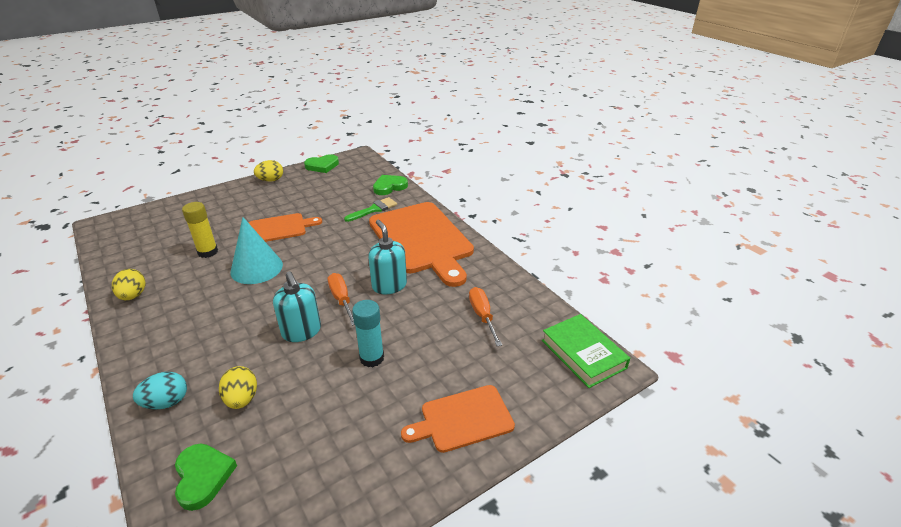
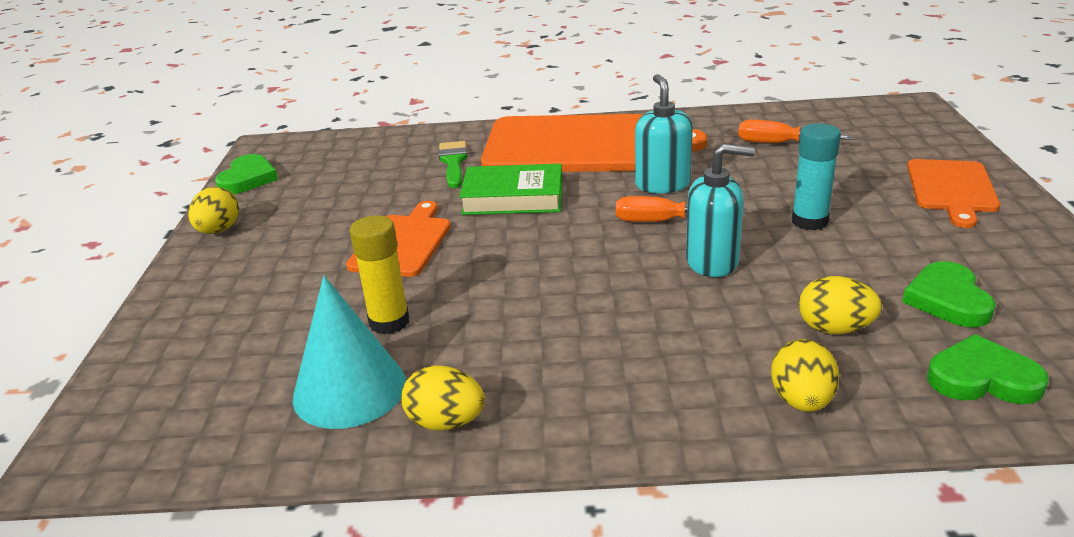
camera: 55 degrees left, 5 degrees down
(166, 402) = (801, 401): turquoise egg -> yellow egg
(256, 268) = (502, 278): turquoise cone -> turquoise cone (349, 390)
(389, 187) = (404, 141): green heart -> green heart (947, 300)
(389, 285) = (662, 184): turquoise soap dispenser -> turquoise soap dispenser turned 75 degrees clockwise
(583, 354) = (883, 112): green book -> green book (513, 197)

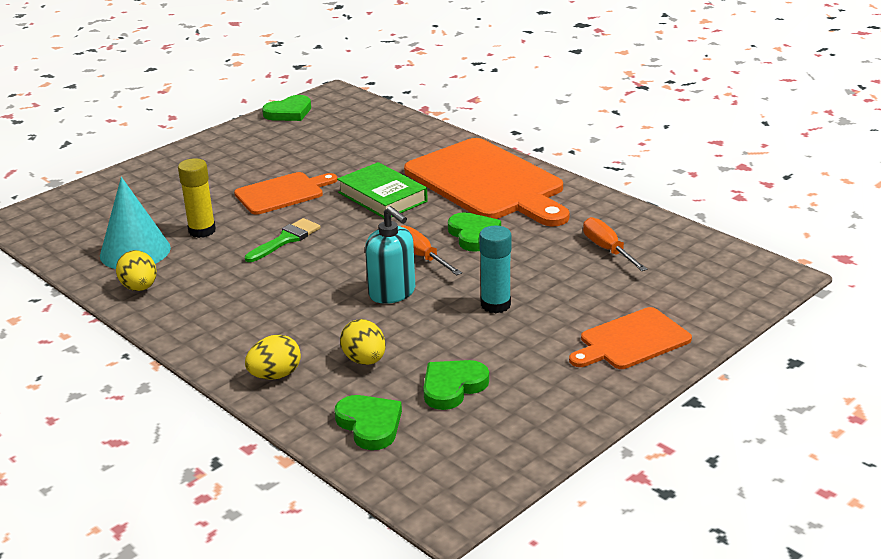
camera: 45 degrees right, 0 degrees up
(219, 230) = (225, 139): yellow egg -> none
(453, 162) = (400, 157): green brush -> green brush (286, 239)
(662, 184) = (474, 235): turquoise soap dispenser -> green heart

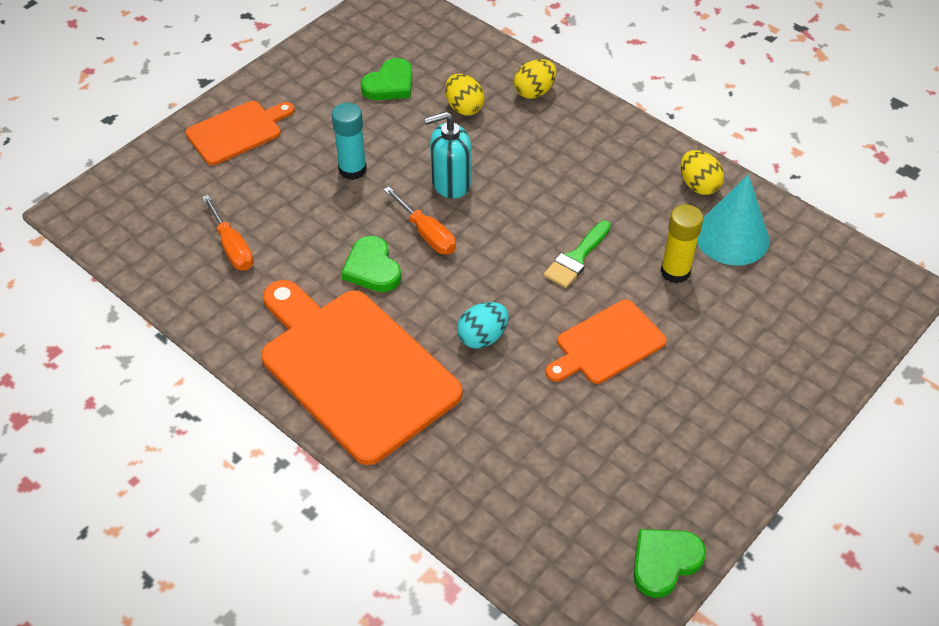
camera: 175 degrees right, 20 degrees up
(370, 425) = (450, 52): green heart -> none
(382, 197) = (482, 337): green book -> turquoise egg
(392, 293) = (450, 183): turquoise soap dispenser -> turquoise soap dispenser turned 60 degrees counterclockwise

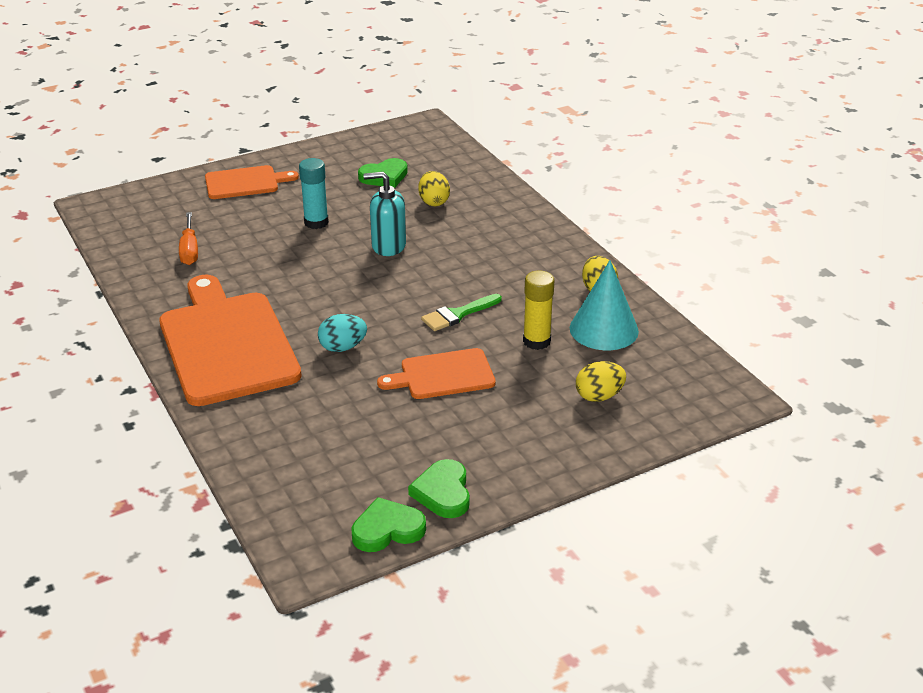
camera: 20 degrees right, 15 degrees down
(372, 268) = (287, 285): green heart -> green heart (443, 492)
(427, 234) = (346, 274): orange screwdriver -> none
(534, 92) = (499, 203): yellow egg -> yellow egg (599, 396)

